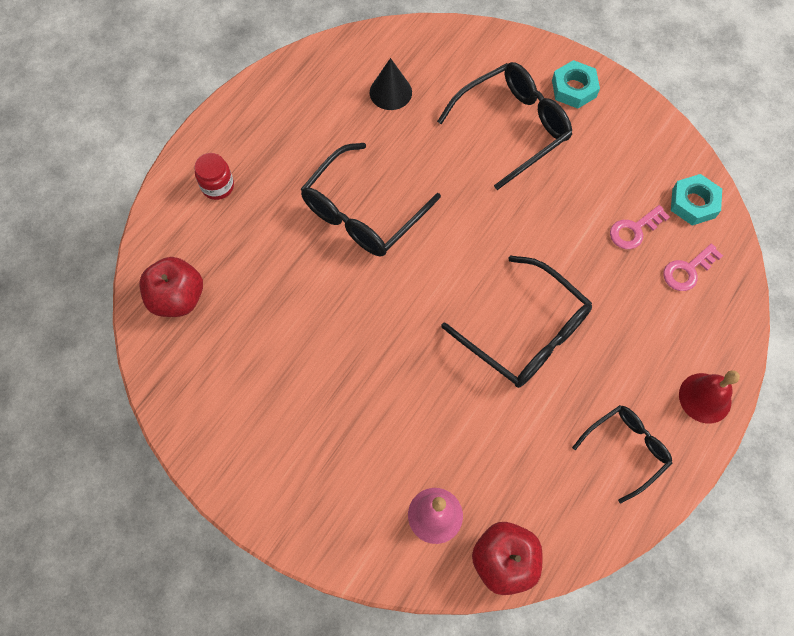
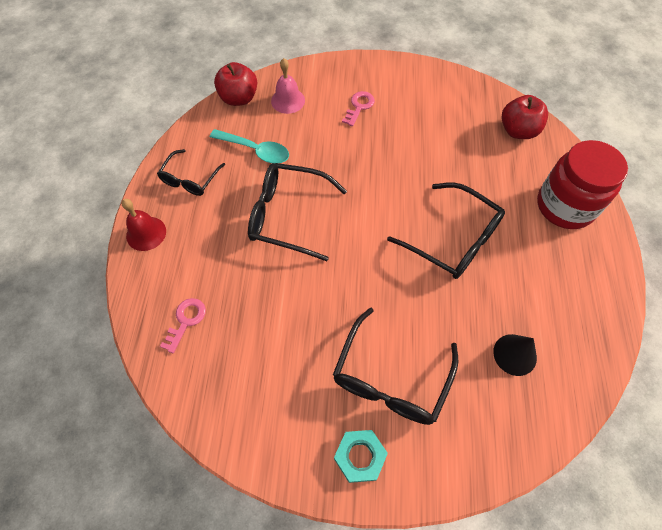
camera: 150 degrees right, 5 degrees down
(218, 186) = (565, 206): red jar -> red jar, size x2.17
(362, 213) = (453, 239): black glasses -> black glasses turned 120 degrees clockwise
(521, 449) = (256, 150): none -> turquoise spoon
(634, 230) = (242, 334): pink key -> pink key (359, 107)
(693, 203) = (199, 387): turquoise nut -> none

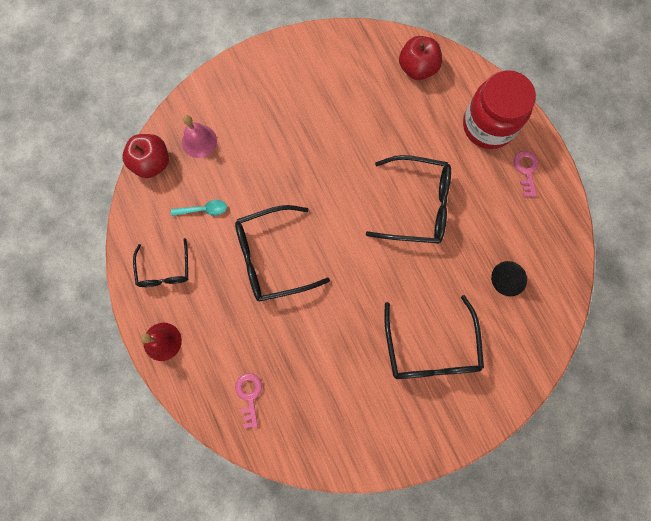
camera: 30 degrees left, 15 degrees up
(256, 150) = (204, 210): turquoise spoon -> turquoise spoon, size x0.64
(359, 107) = (268, 114): pink key -> pink key (526, 170)
(360, 457) = (441, 419): turquoise nut -> none

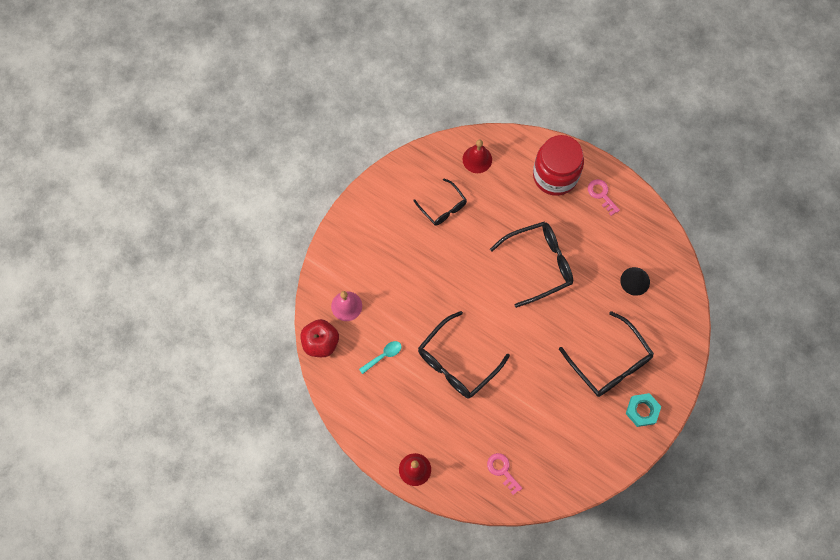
camera: 30 degrees left, 5 degrees down
(164, 270) = (383, 417): black glasses -> black glasses (443, 207)
(417, 68) = (477, 159): red apple -> red bell
(435, 420) = (642, 411): none -> turquoise nut

